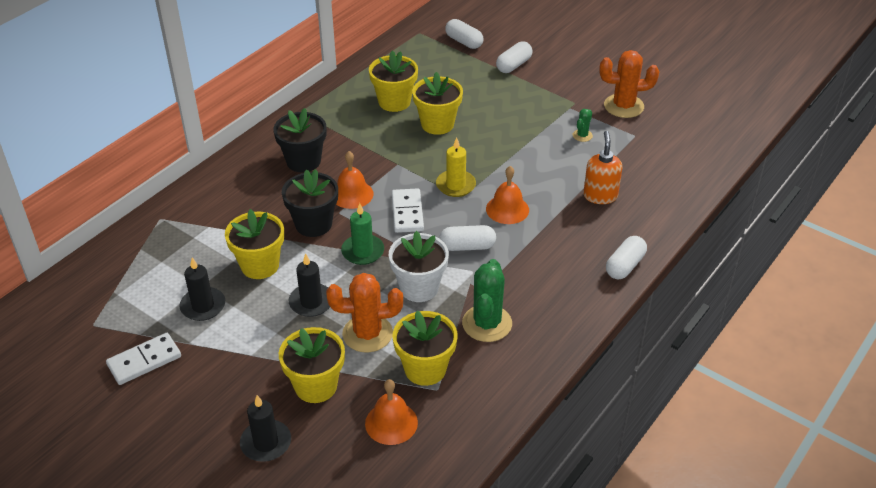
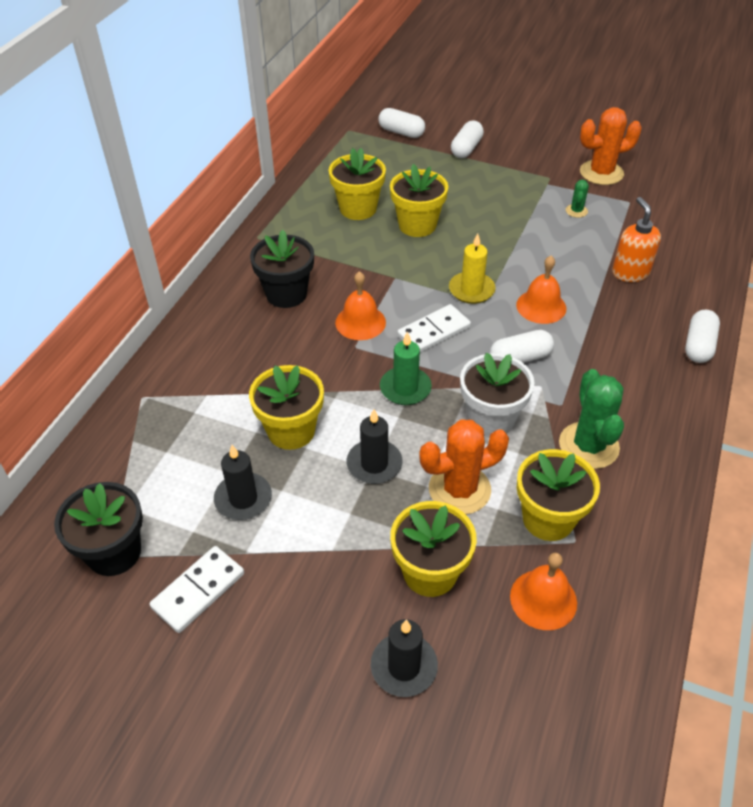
camera: 15 degrees left, 5 degrees up
(313, 224) = (332, 367): black flower pot -> black flower pot (114, 552)
(407, 213) = (434, 332): white domino -> white domino turned 75 degrees clockwise

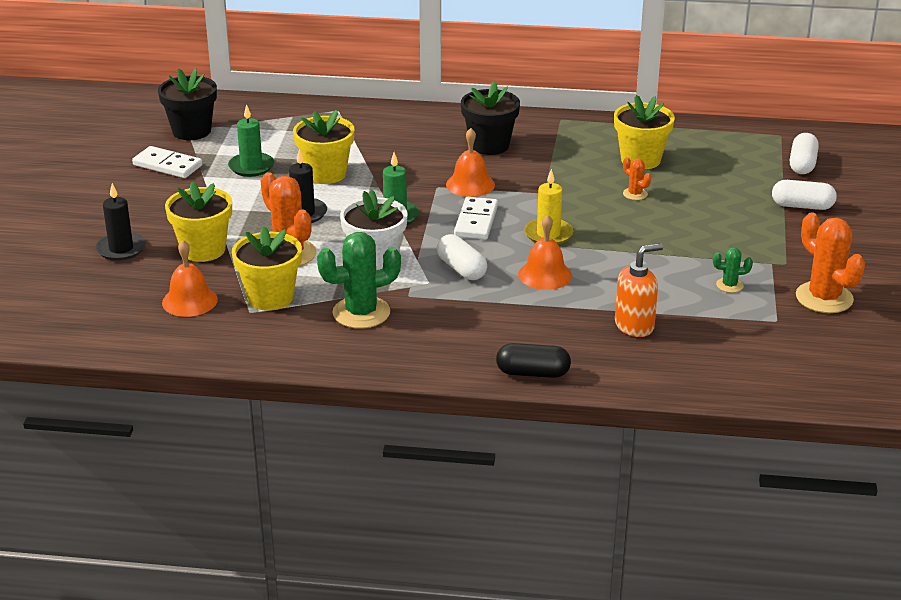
camera: 75 degrees right, 15 degrees down
(243, 499) = (251, 167): black candle -> green candle
(417, 225) = (635, 194): yellow flower pot -> orange cactus
(434, 332) = (476, 221): white domino -> white domino turned 60 degrees clockwise
(698, 345) = (533, 373): white capsule -> black capsule

